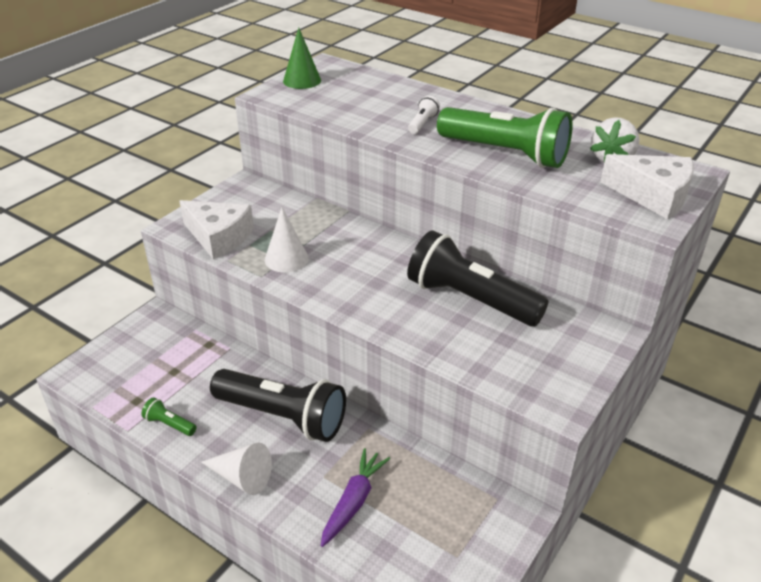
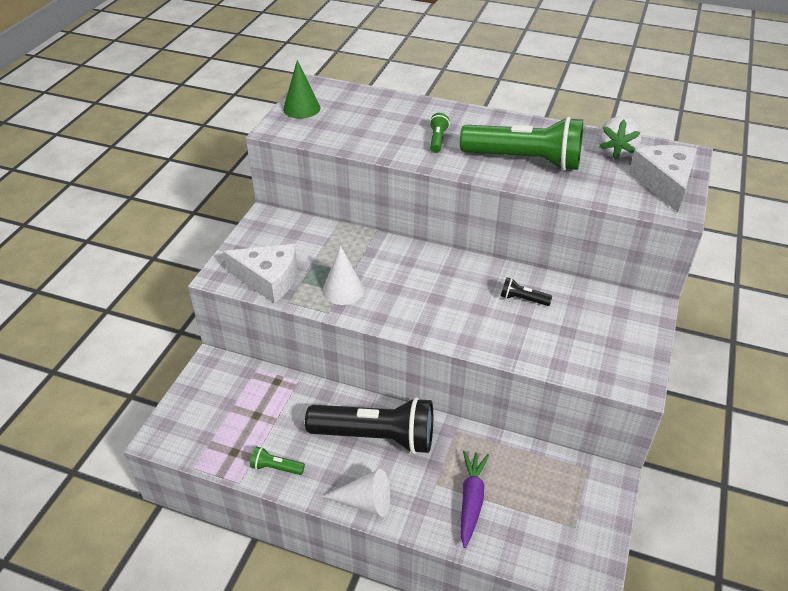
camera: 15 degrees left, 5 degrees up
(422, 123) = (437, 140): white flashlight -> green flashlight
(470, 299) = (522, 299): black flashlight -> black flashlight, size x0.41
(653, 195) = (664, 183): white cheese -> white cheese turned 105 degrees counterclockwise

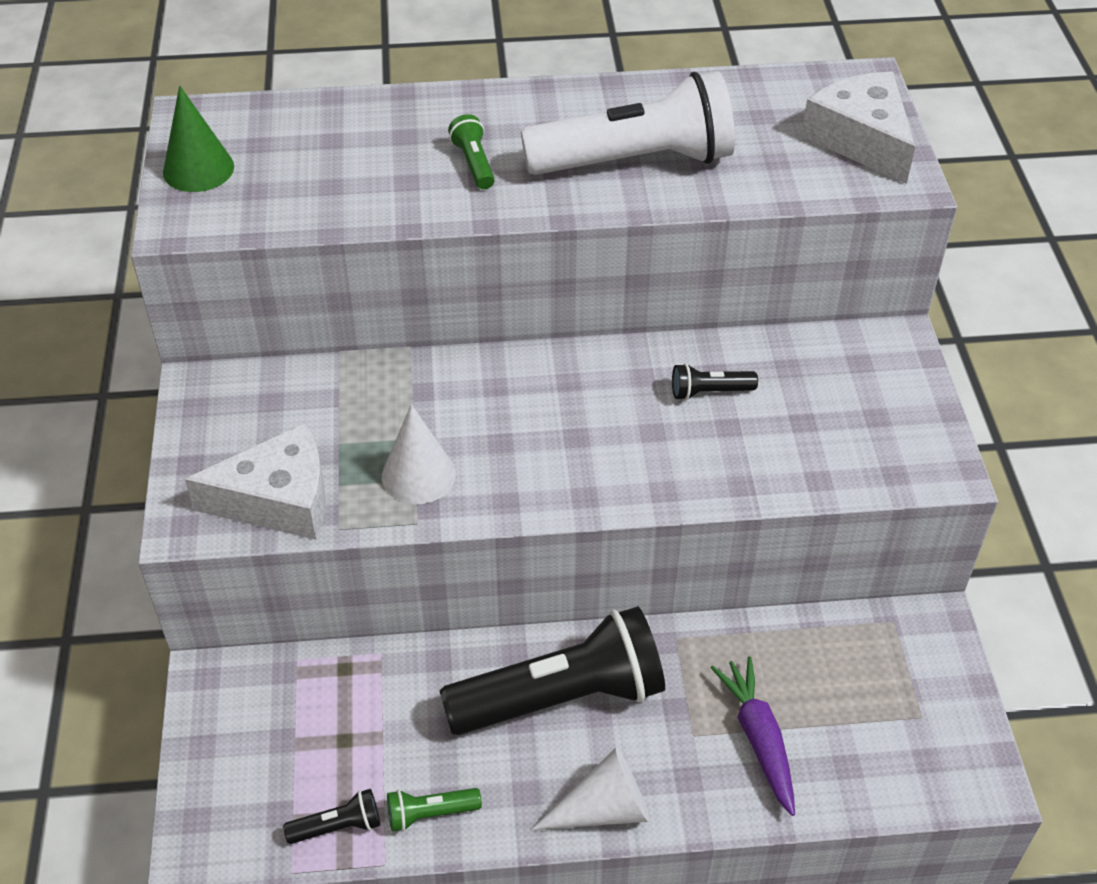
camera: 25 degrees left, 5 degrees up
(228, 455) = (338, 826): none -> black flashlight
(525, 160) = (635, 161): green flashlight -> white flashlight
(615, 151) = (761, 104): white strawberry -> none

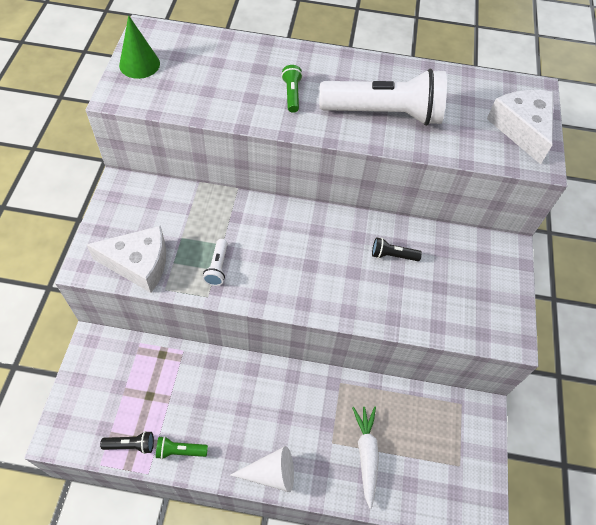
camera: 10 degrees right, 10 degrees up
(418, 475) = (217, 267): white cone -> white flashlight
(561, 697) = (268, 401): black flashlight -> none
(758, 739) = (366, 455): purple carrot -> white carrot

